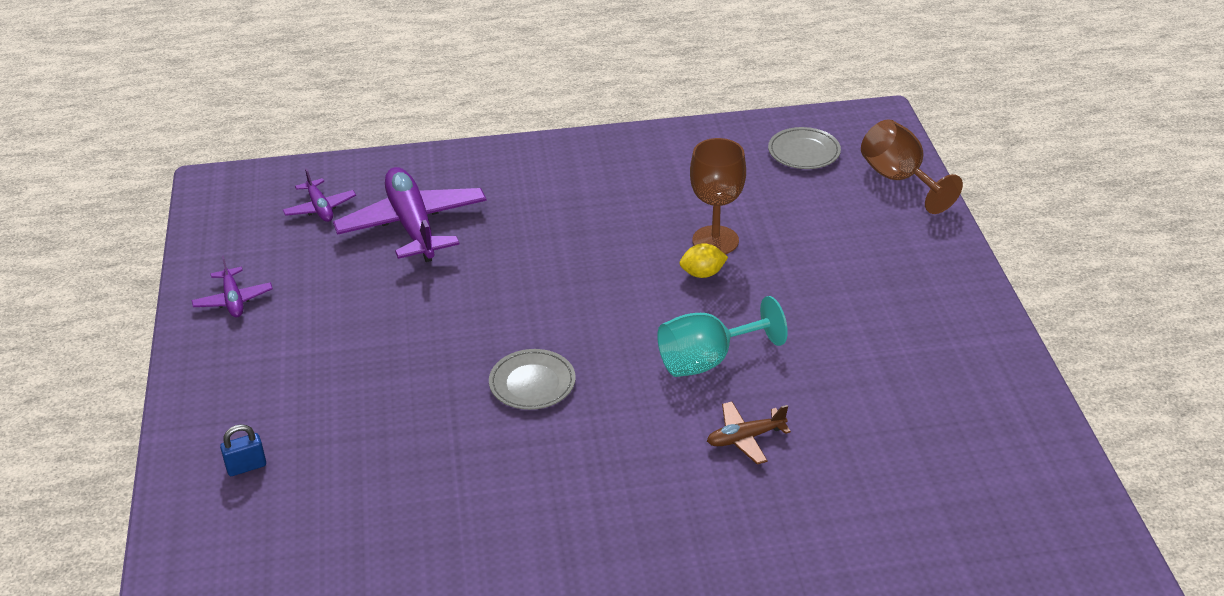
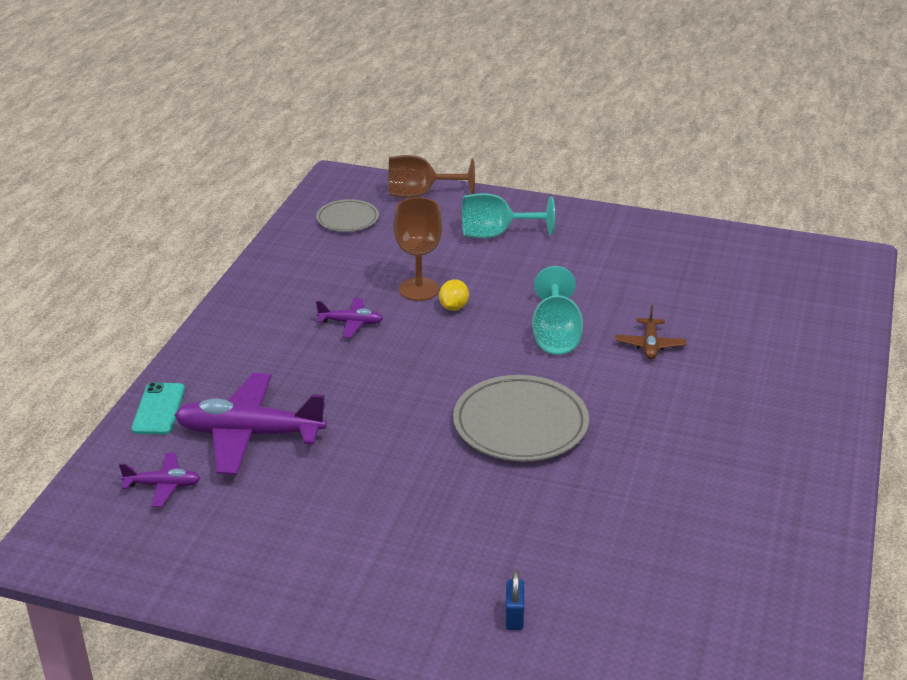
camera: 65 degrees left, 5 degrees down
(233, 300) = (259, 576): purple plane -> purple plane (351, 323)
(417, 166) = (158, 409): none -> turquoise phone
(532, 383) = (520, 424): grey plate -> grey plate, size x1.74
(869, 256) = (495, 234): none -> turquoise goblet

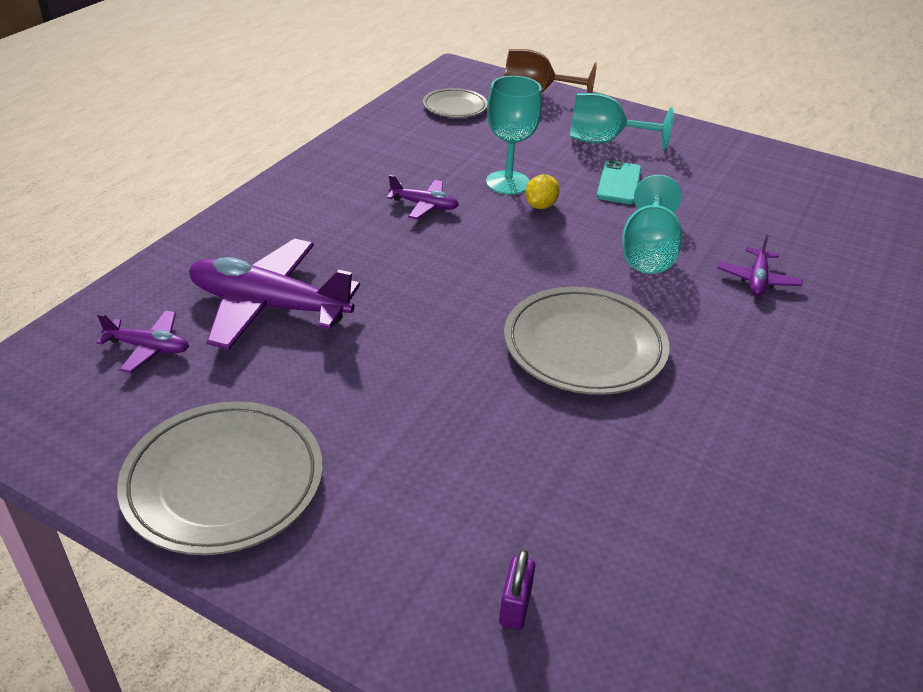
camera: 10 degrees right, 5 degrees up
(158, 409) = (184, 262): turquoise phone -> turquoise phone (619, 183)
(271, 574) = (224, 482): none -> grey plate
(419, 289) = (508, 183): brown goblet -> turquoise goblet
(514, 617) = (515, 606): blue padlock -> purple padlock
(650, 345) = (757, 280): brown plane -> purple plane

